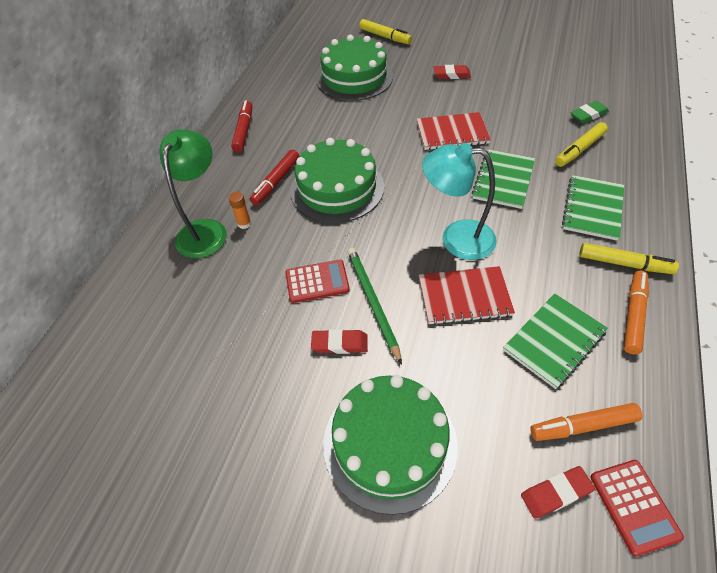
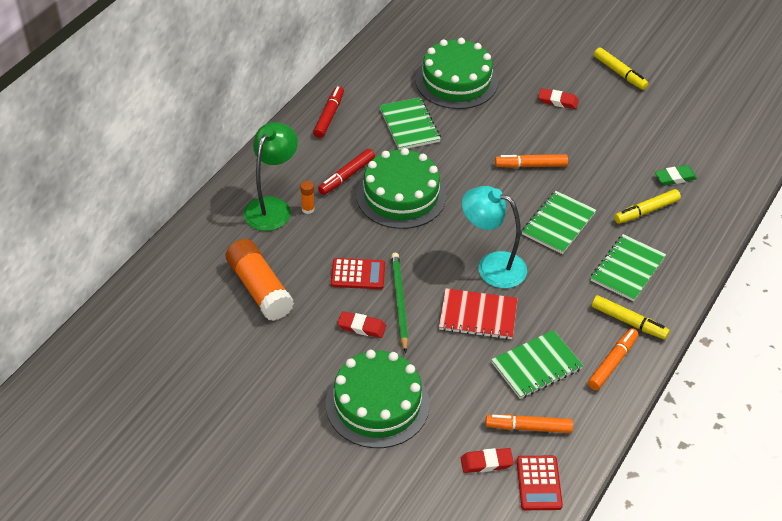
camera: 10 degrees right, 5 degrees down
(210, 326) = (260, 289): none -> orange glue stick
(324, 122) = (409, 125): none -> green notebook
(385, 37) = (506, 38): yellow marker -> yellow marker (619, 73)
(452, 133) = (531, 165): red notebook -> orange marker

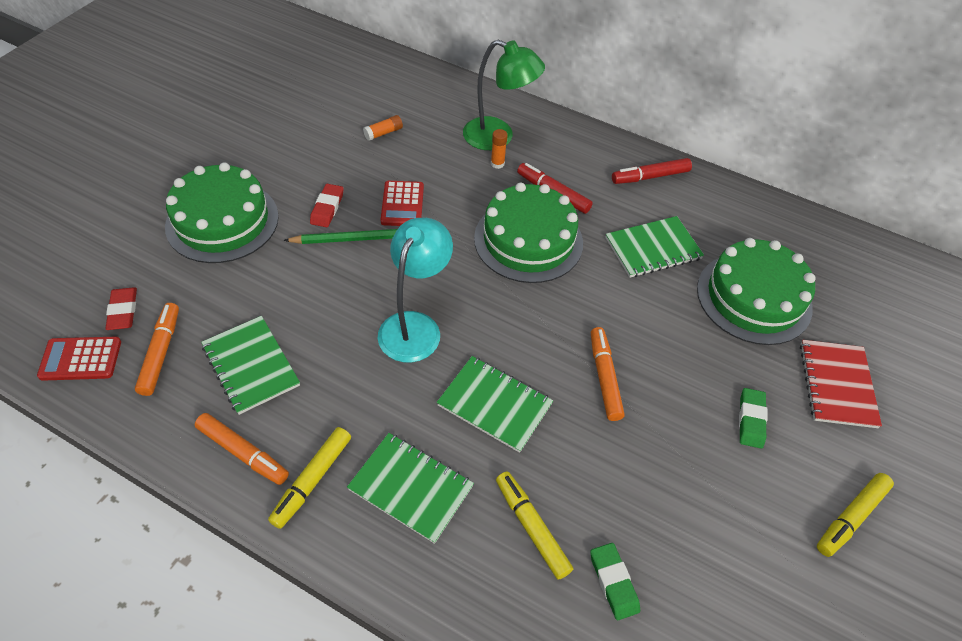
camera: 85 degrees right, 5 degrees up
(260, 289) = (383, 133): orange glue stick -> orange glue stick, size x0.42
(329, 116) = (650, 177): red marker -> red marker turned 150 degrees clockwise
(478, 315) = (336, 309): red notebook -> red notebook (837, 385)
(558, 101) = (751, 420): red eraser -> green eraser

